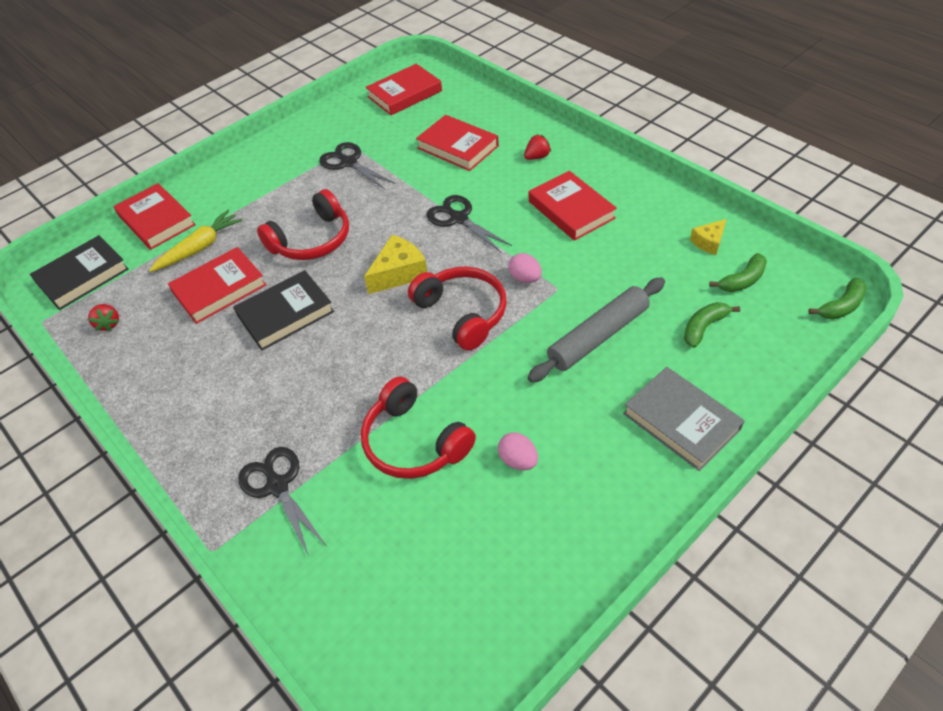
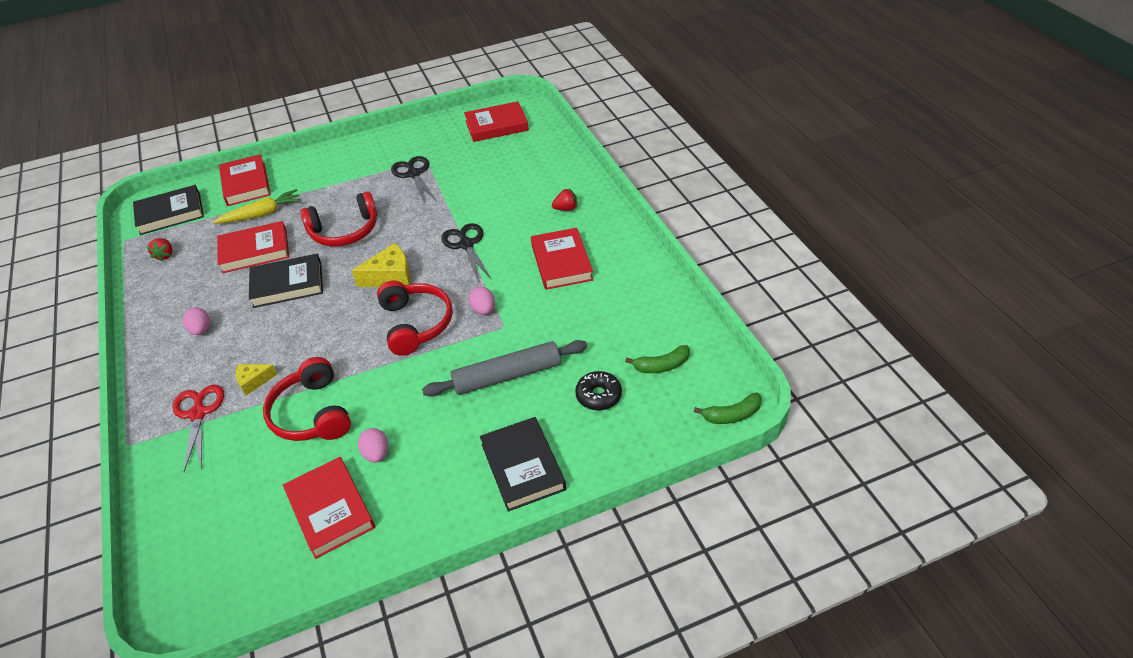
camera: 20 degrees right, 5 degrees down
(215, 393) = (201, 330): none -> pink egg
(277, 486) = (198, 413): black scissors -> red scissors
(457, 147) = (507, 183): red book -> red book (330, 510)
(681, 421) = (522, 467): grey book -> black book
(703, 327) = (598, 395): green banana -> black donut
(708, 242) = (657, 324): yellow cheese -> yellow cheese (254, 381)

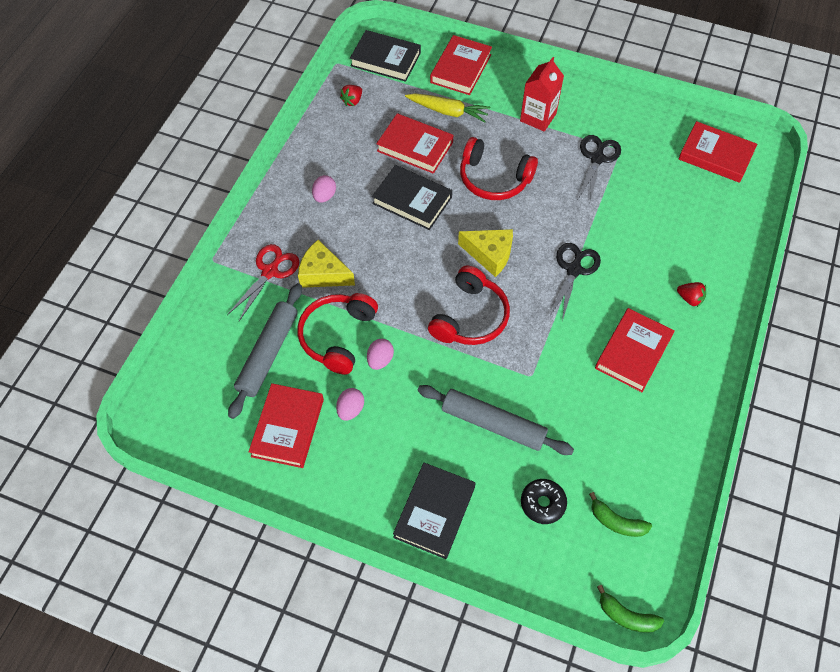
camera: 40 degrees right, 15 degrees up
(254, 381) = (323, 274): yellow cheese -> yellow cheese, size x1.64
(256, 472) = (268, 354): none -> grey rolling pin
(342, 177) = (538, 117): none -> red carton
(483, 310) = (530, 347): pink egg -> pink egg (380, 360)

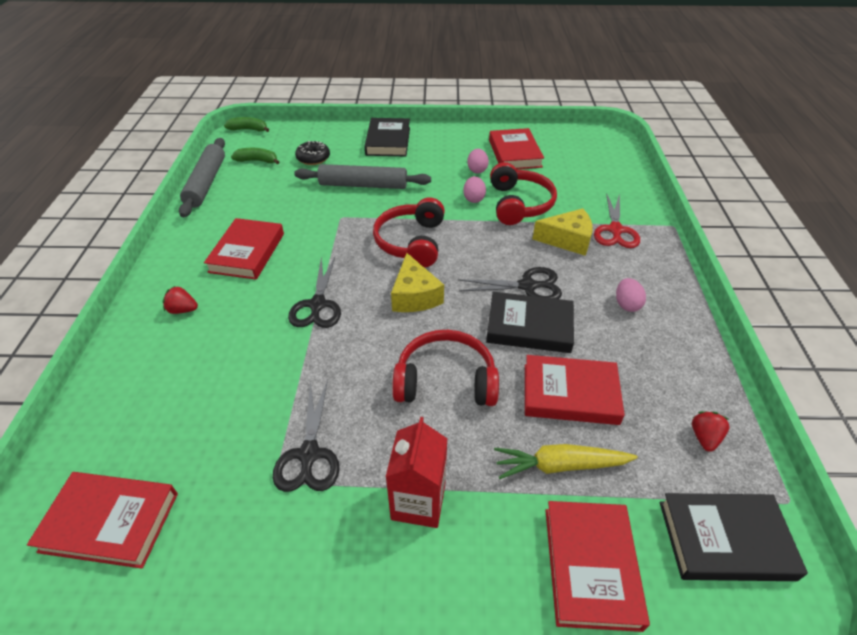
camera: 160 degrees right, 15 degrees down
(268, 354) = (564, 183): grey rolling pin -> grey rolling pin (206, 183)
(391, 236) = (528, 286): none -> black scissors
(489, 254) = (414, 296): yellow cheese -> yellow cheese turned 105 degrees counterclockwise

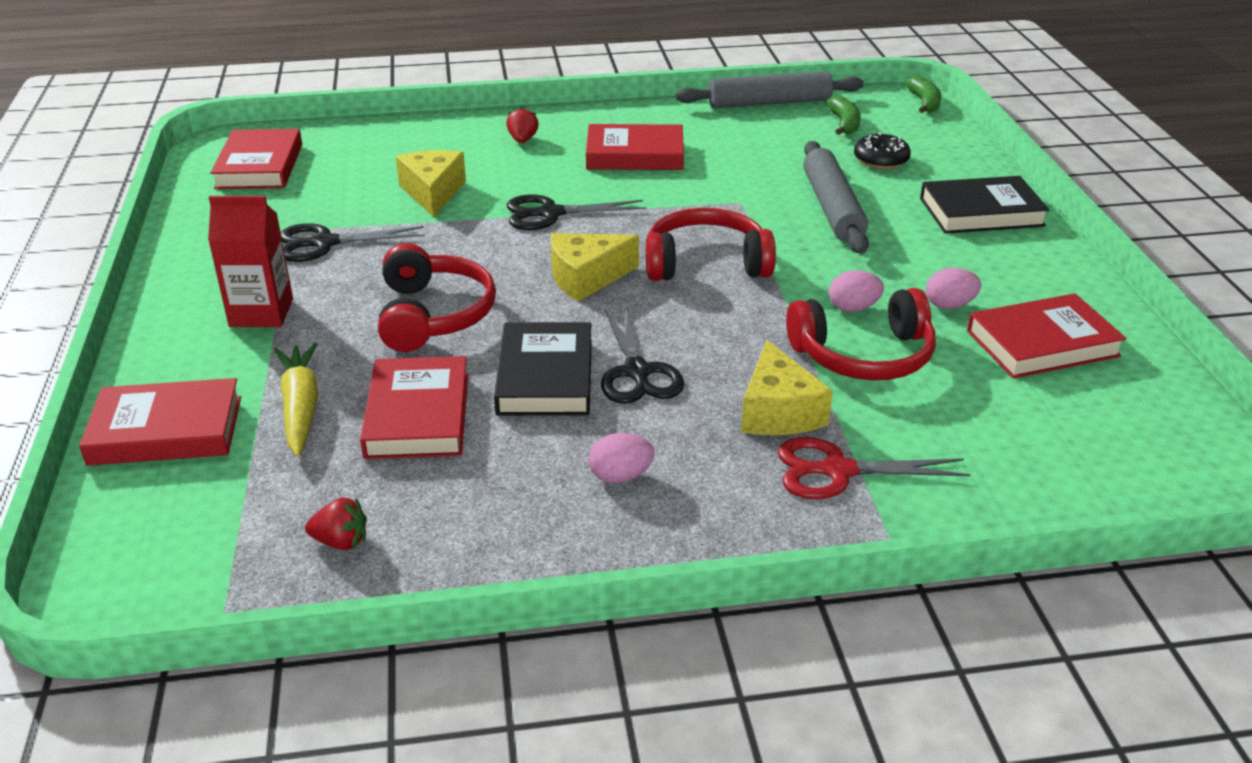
camera: 80 degrees right, 10 degrees down
(249, 373) = (433, 193): none -> yellow cheese
(725, 539) = (179, 543): black book -> none

